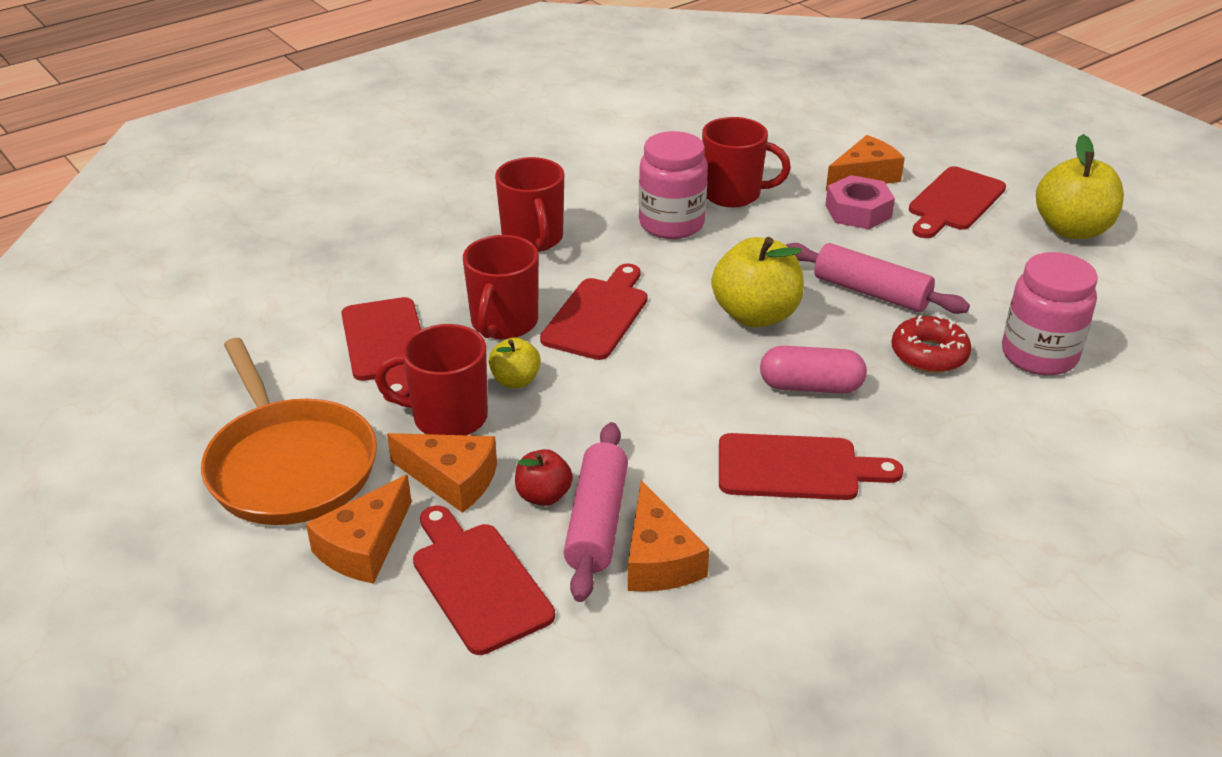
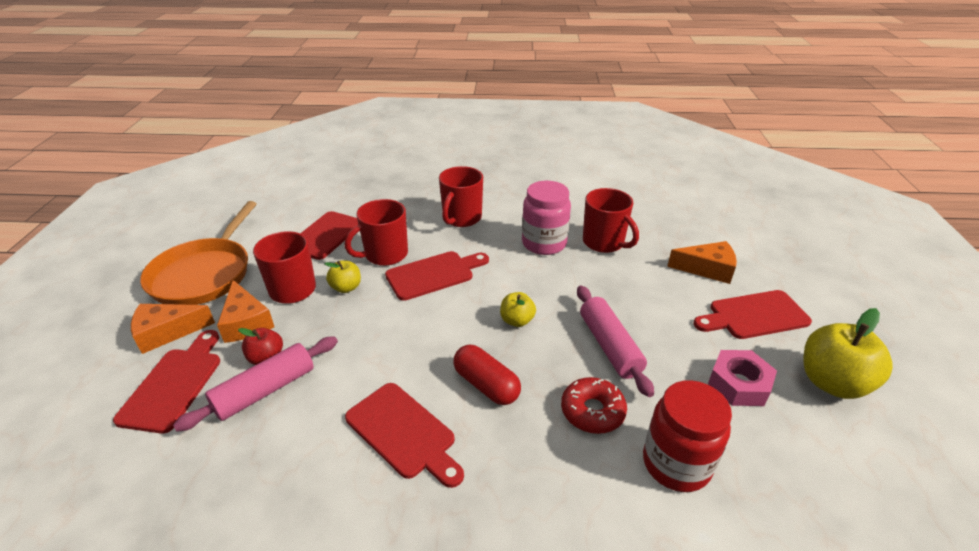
camera: 40 degrees right, 0 degrees up
(659, 559) = (258, 435): orange cheese -> none
(755, 315) = (517, 321): yellow apple -> yellow apple, size x0.53
(811, 386) = (486, 385): pink capsule -> red capsule
(858, 211) = (672, 289): pink nut -> pink nut (739, 384)
(1039, 355) = (676, 464): pink jar -> red jar

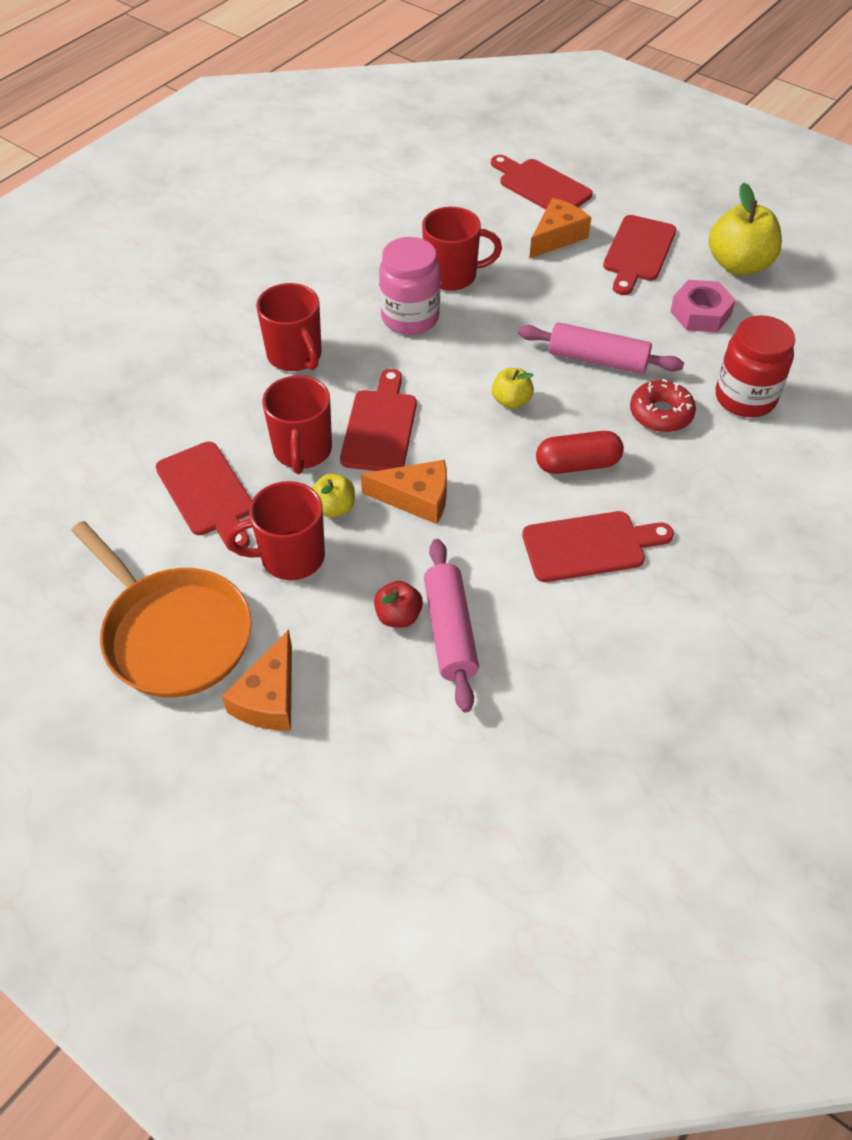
camera: 55 degrees left, 15 degrees up
(174, 385) = (375, 709): red cutting board -> red cutting board (541, 186)
(246, 322) = (317, 617): orange cheese -> orange cheese (416, 498)

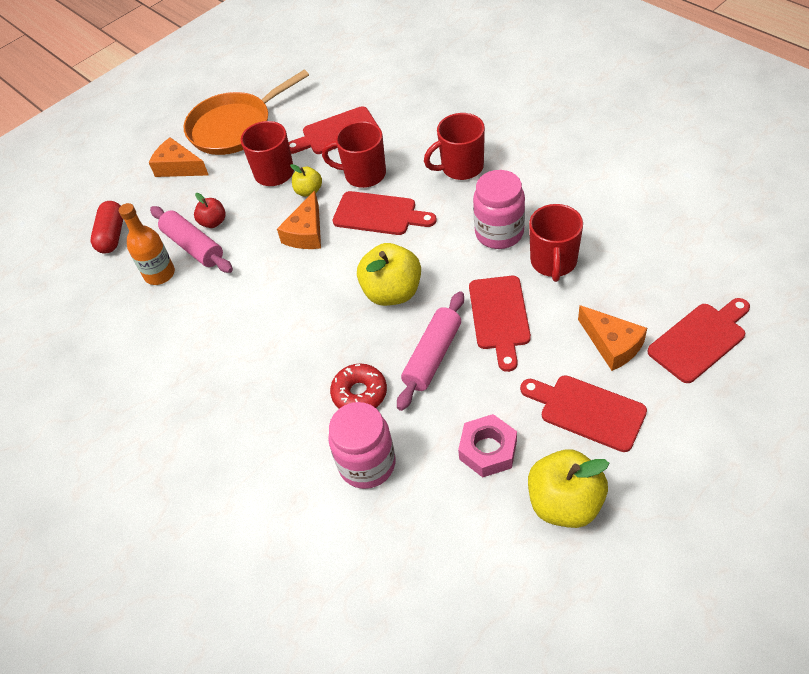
camera: 105 degrees right, 0 degrees up
(450, 631) = (193, 246): pink rolling pin -> pink rolling pin turned 45 degrees clockwise
(509, 664) = (159, 274): none -> orange bottle
(511, 401) = (392, 292): yellow apple -> yellow apple, size x1.87
(577, 464) = (316, 328): red capsule -> red capsule (112, 235)
(589, 546) = (237, 327): red cutting board -> red cutting board (499, 317)
(745, 398) = (367, 464): red jar -> pink jar

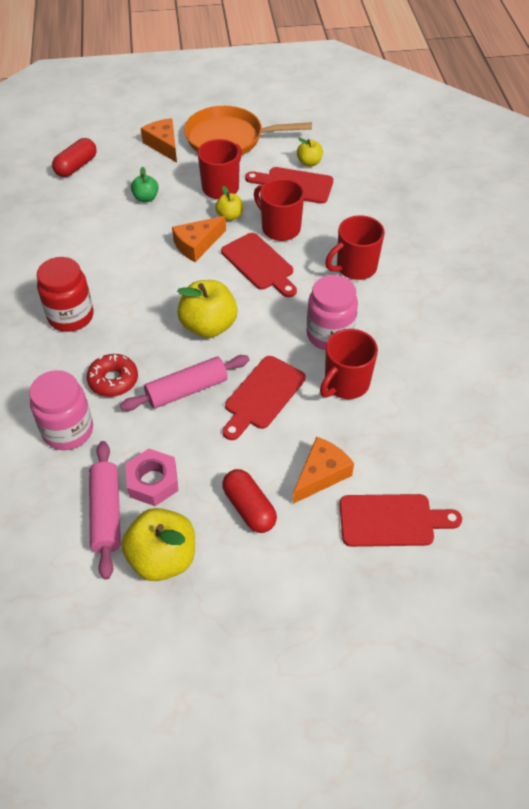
camera: 30 degrees right, 0 degrees up
(159, 274) = (77, 212): orange bottle -> none
(193, 246) = (117, 207): pink rolling pin -> pink rolling pin (106, 513)
(213, 222) = (146, 198): red apple -> green apple
(258, 367) = (71, 316): none -> red jar
(329, 106) = (309, 162): none -> yellow apple
(461, 167) = (355, 268): red mug -> red mug turned 45 degrees counterclockwise
(587, 411) = (249, 508): red cutting board -> red capsule
(612, 344) = (321, 474): orange cheese -> orange cheese turned 135 degrees counterclockwise

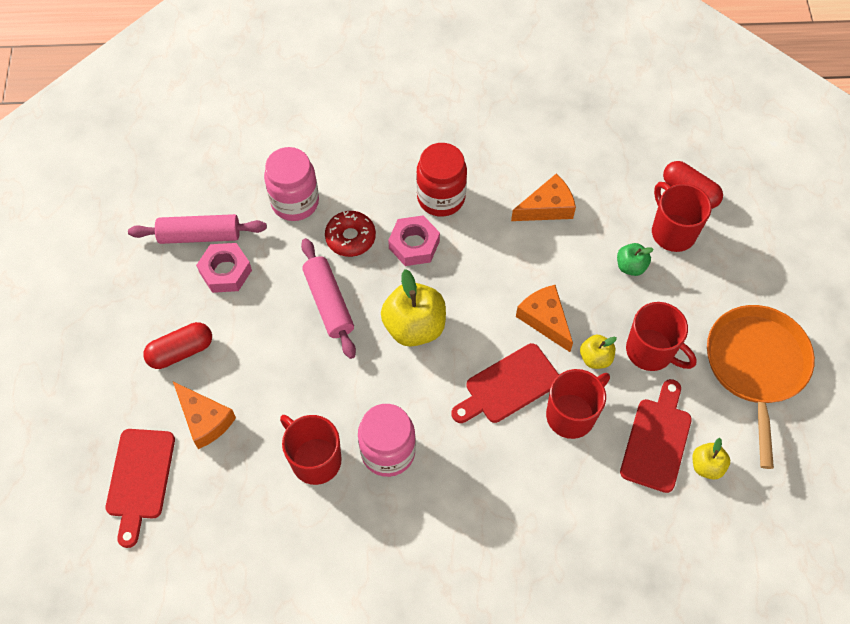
camera: 95 degrees right, 10 degrees up
(122, 332) = (414, 245): none -> pink nut
(163, 145) = (737, 287): orange cheese -> orange cheese (547, 207)
(163, 558) = (146, 279): yellow apple -> none
(263, 395) = (311, 374): red cutting board -> none
(355, 268) = (496, 497): red mug -> red mug (672, 232)

